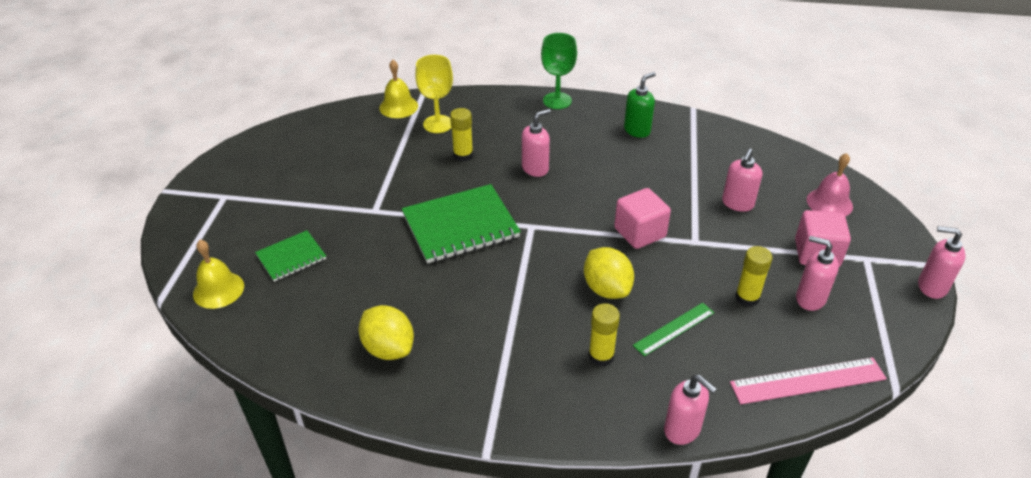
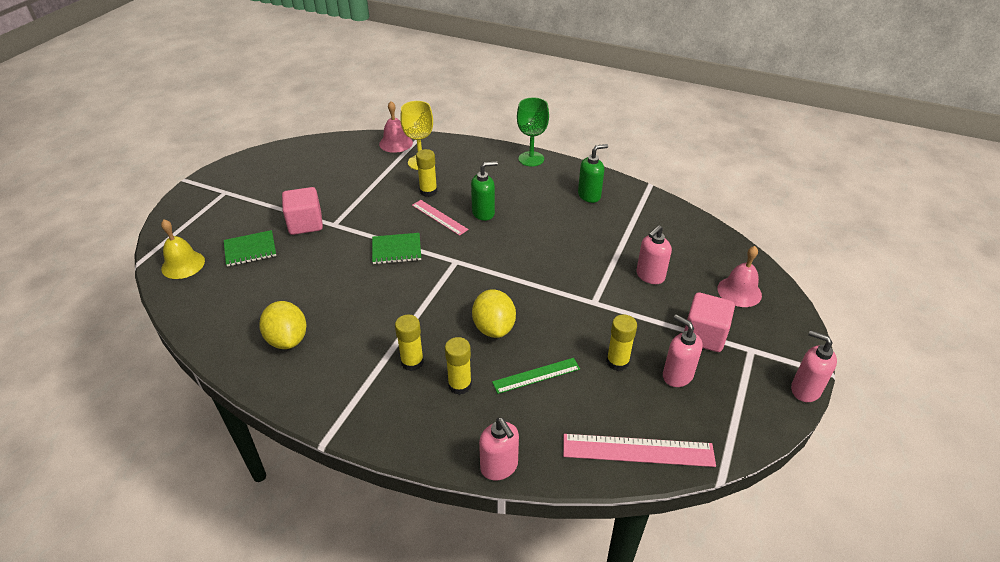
camera: 15 degrees right, 0 degrees up
(398, 107) = (396, 143): yellow bell -> pink bell
(460, 226) = (396, 250): green notebook -> green notebook, size x0.56
(489, 181) = (439, 217): none -> pink ruler
(535, 168) = (483, 213): pink soap dispenser -> green soap dispenser
(539, 343) = (412, 362): none -> yellow glue stick
(640, 233) = (547, 285): pink cube -> pink cube (305, 224)

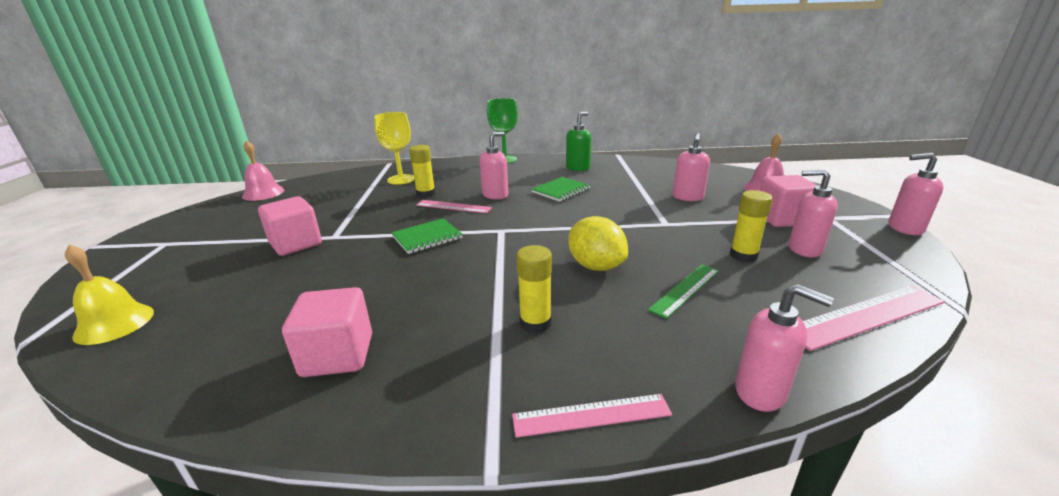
camera: 25 degrees left, 15 degrees down
(250, 250) = (226, 282): green notebook -> green notebook (561, 190)
(287, 339) = (338, 355): yellow lemon -> pink cube
(393, 437) = (591, 415): none -> pink ruler
(396, 143) = (364, 174): pink bell -> pink bell (263, 193)
(460, 385) = (615, 325): yellow glue stick -> none
(483, 213) = (495, 195): green soap dispenser -> pink soap dispenser

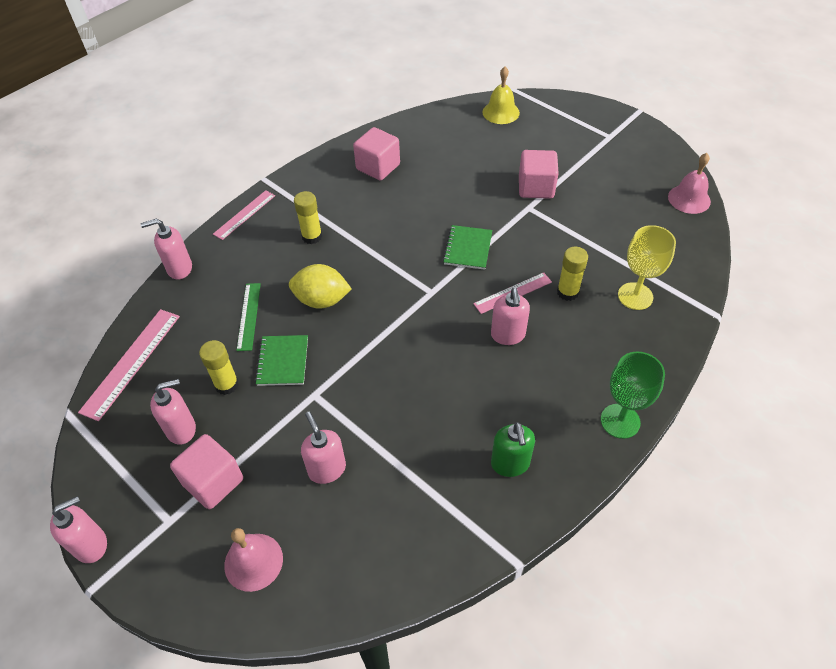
camera: 135 degrees right, 25 degrees up
(561, 190) = (462, 389): green notebook -> green notebook (283, 361)

